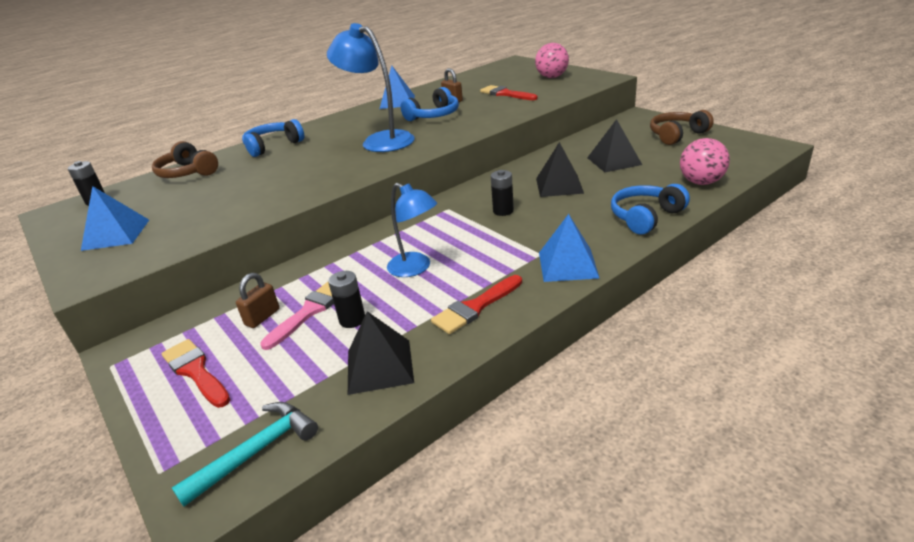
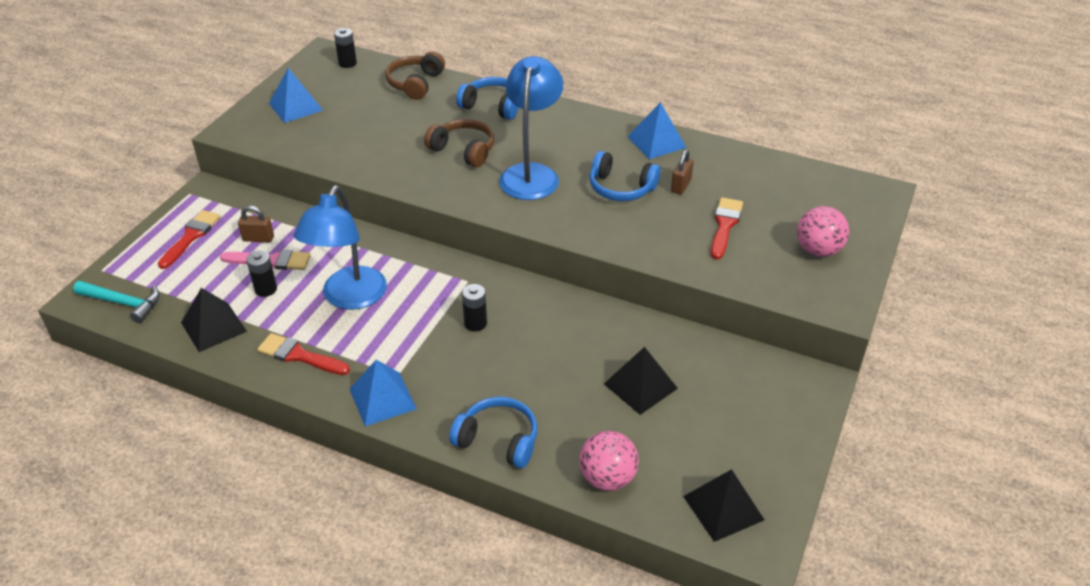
camera: 60 degrees right, 10 degrees up
(415, 268) = (349, 298): blue lamp -> blue lamp, size x1.54
(559, 185) = (552, 352): black pyramid -> black pyramid (723, 508)
(677, 135) = (757, 435): brown headphones -> brown headphones (463, 150)

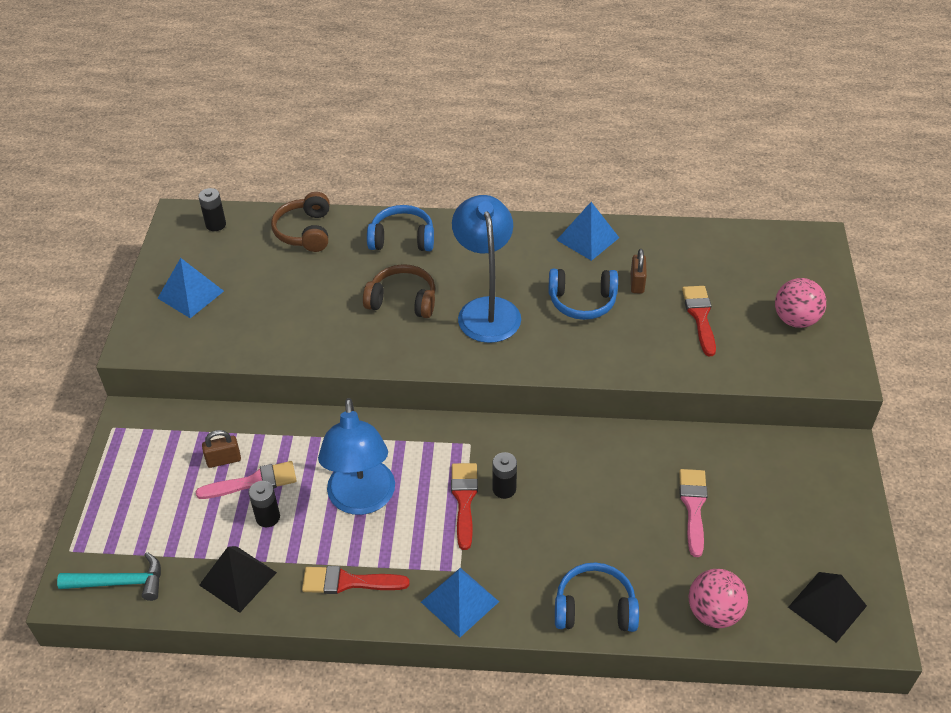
camera: 20 degrees left, 5 degrees up
(191, 236) = (147, 479): red brush -> red brush (464, 500)
(640, 386) = (693, 506): black pyramid -> pink brush

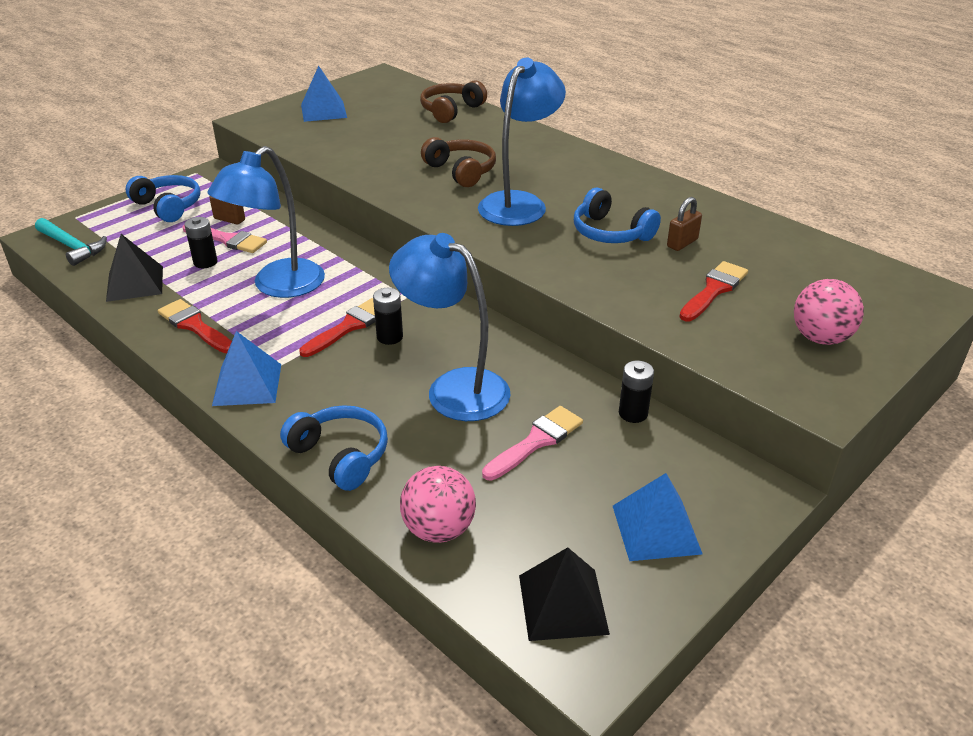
camera: 40 degrees right, 10 degrees down
(216, 224) = (397, 86): black battery -> black battery (633, 413)
(402, 239) = (516, 140): blue headphones -> blue headphones (168, 206)
(588, 238) = (677, 199): blue pyramid -> blue pyramid (656, 529)
(598, 501) = (454, 388): none -> blue lamp

